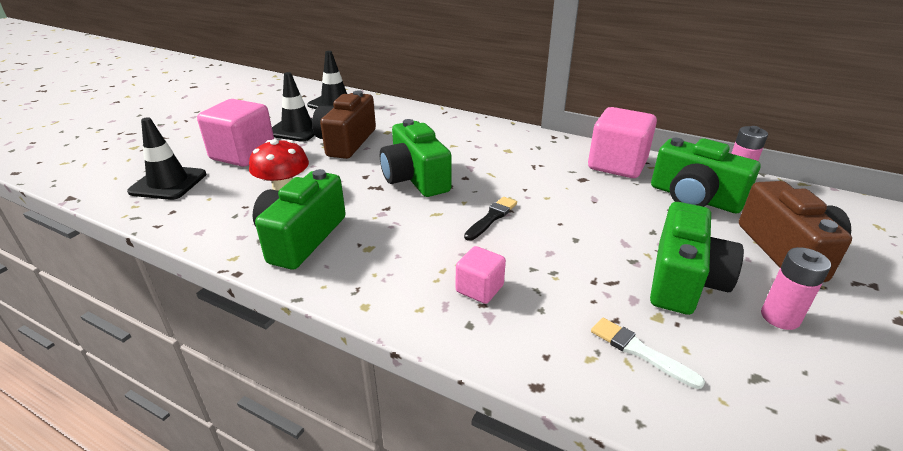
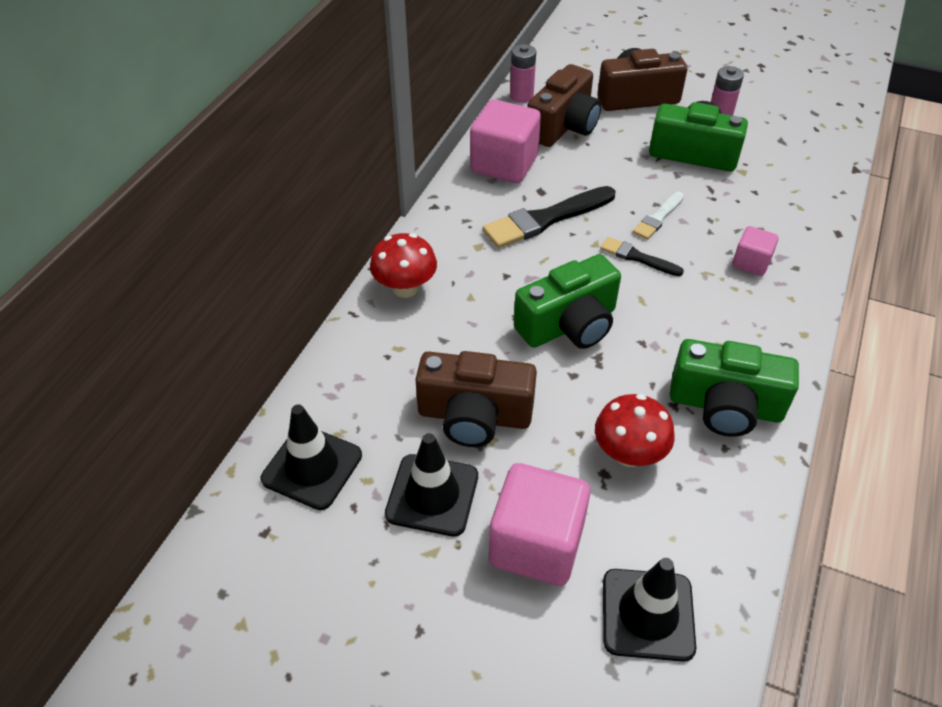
camera: 95 degrees left, 15 degrees up
(465, 125) = (405, 288): none -> red mushroom
(542, 178) = (546, 219): none -> black brush
(640, 351) = (782, 184): white brush -> white brush (658, 218)
(694, 198) = (563, 126): green camera -> brown camera

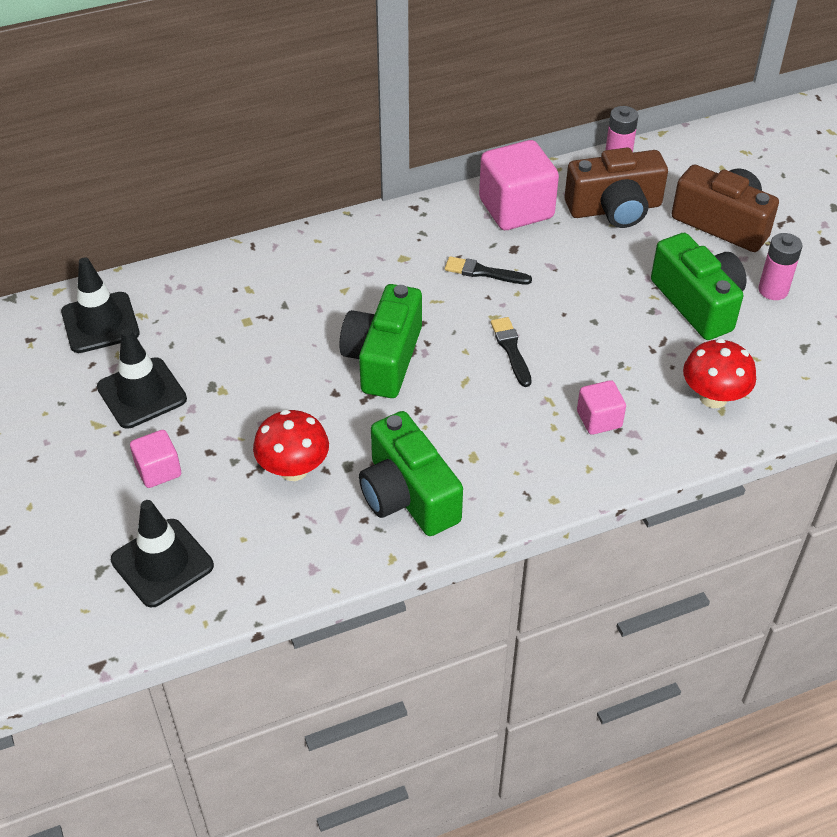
camera: 45 degrees right, 0 degrees up
(405, 288) = (309, 252): red mushroom -> red mushroom (713, 397)
(474, 416) = (233, 368): brown camera -> none
(536, 544) = (158, 470): pink cube -> pink cube, size x0.53
(546, 219) = (483, 272): black brush -> black brush, size x0.56
(569, 325) = (383, 358): green camera -> green camera turned 90 degrees clockwise
(658, 218) = (577, 332): white brush -> none

